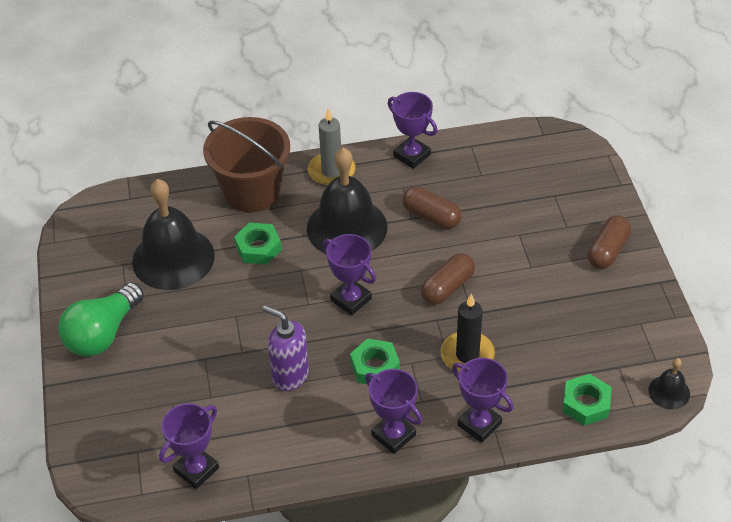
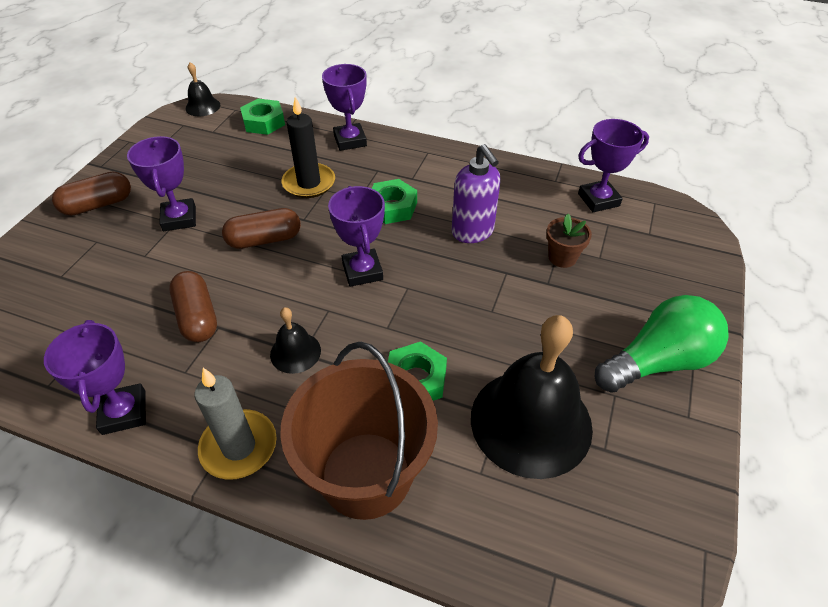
camera: 150 degrees left, 0 degrees up
(203, 387) = (562, 257): none -> brown flower pot
(347, 227) = (295, 352): black bell -> black bell, size x0.46
(393, 435) = (419, 159): purple trophy -> purple trophy (179, 218)

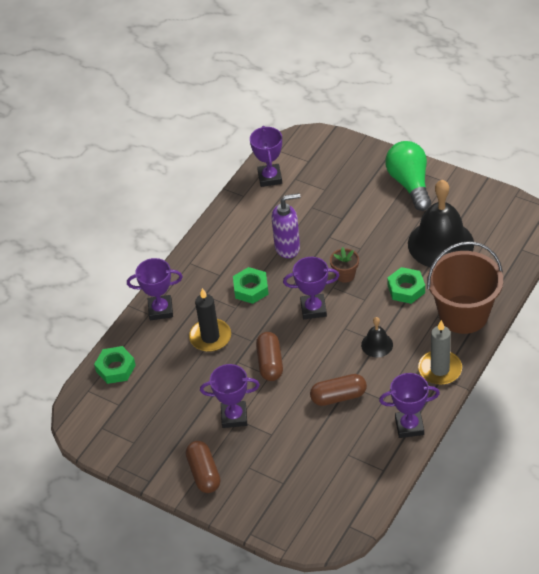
camera: 75 degrees left, 0 degrees up
(203, 106) = (75, 415): black bell -> none
(562, 257) = (321, 207): brown flower pot -> brown flower pot (345, 275)

